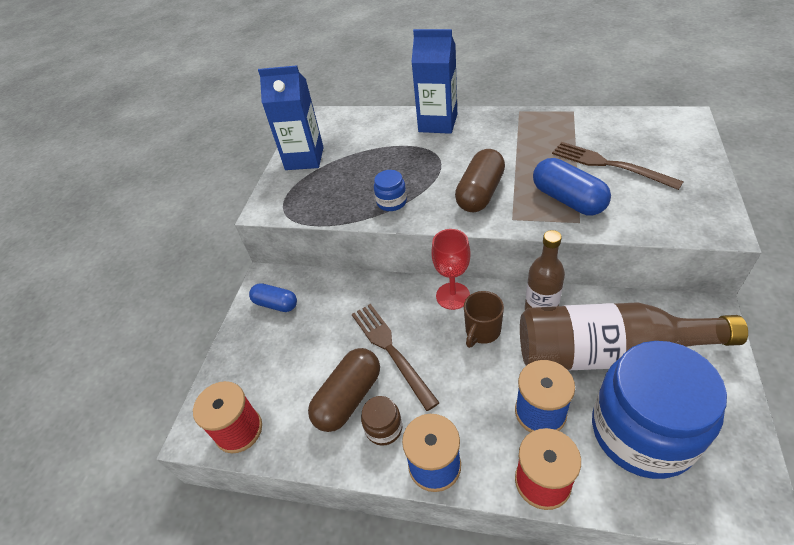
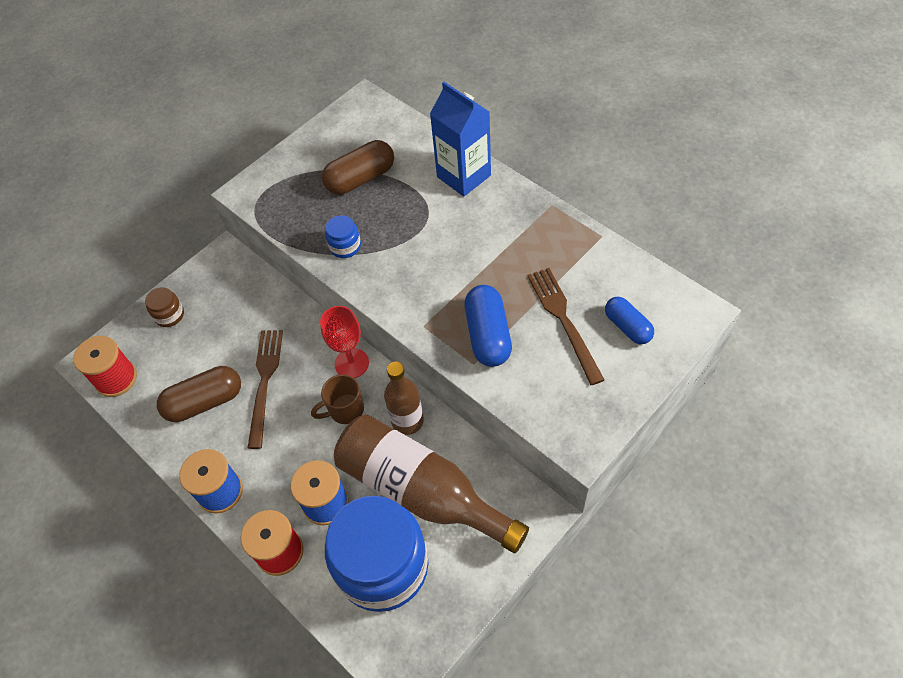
camera: 30 degrees right, 10 degrees up
(276, 304) = (214, 285): blue capsule -> blue capsule (627, 327)
(304, 158) = (316, 151): blue carton -> none
(384, 428) = (210, 441): brown jar -> brown jar (169, 315)
(480, 193) = (423, 282): brown capsule -> brown capsule (361, 179)

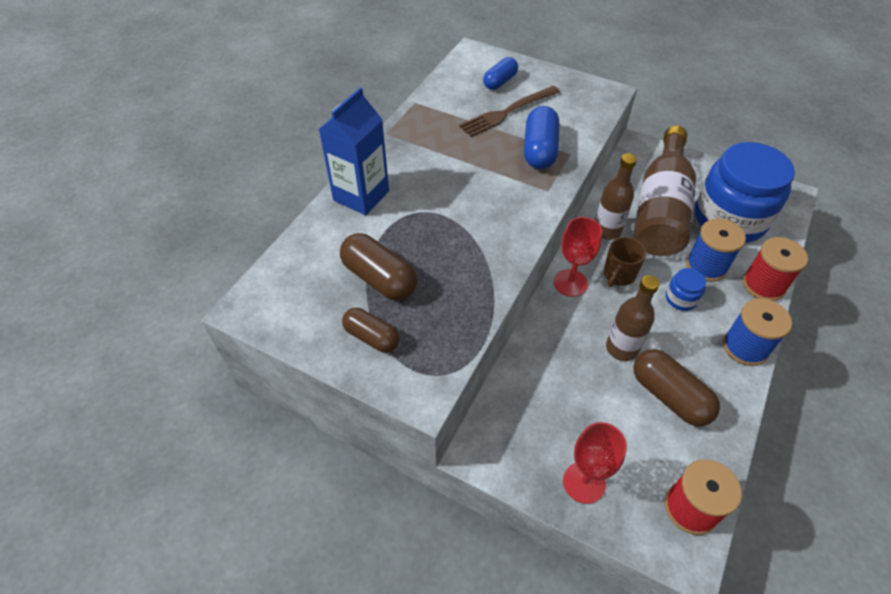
camera: 110 degrees left, 5 degrees down
(169, 315) = (584, 482): brown jar -> red goblet
(265, 382) = (622, 348): brown fork -> brown bottle
(306, 168) = (371, 337): none -> brown capsule
(345, 246) = (478, 268): blue jar -> blue jar (681, 298)
(345, 410) = (618, 275): brown mug -> brown mug turned 75 degrees clockwise
(488, 335) = (539, 150): blue capsule -> blue capsule turned 60 degrees counterclockwise

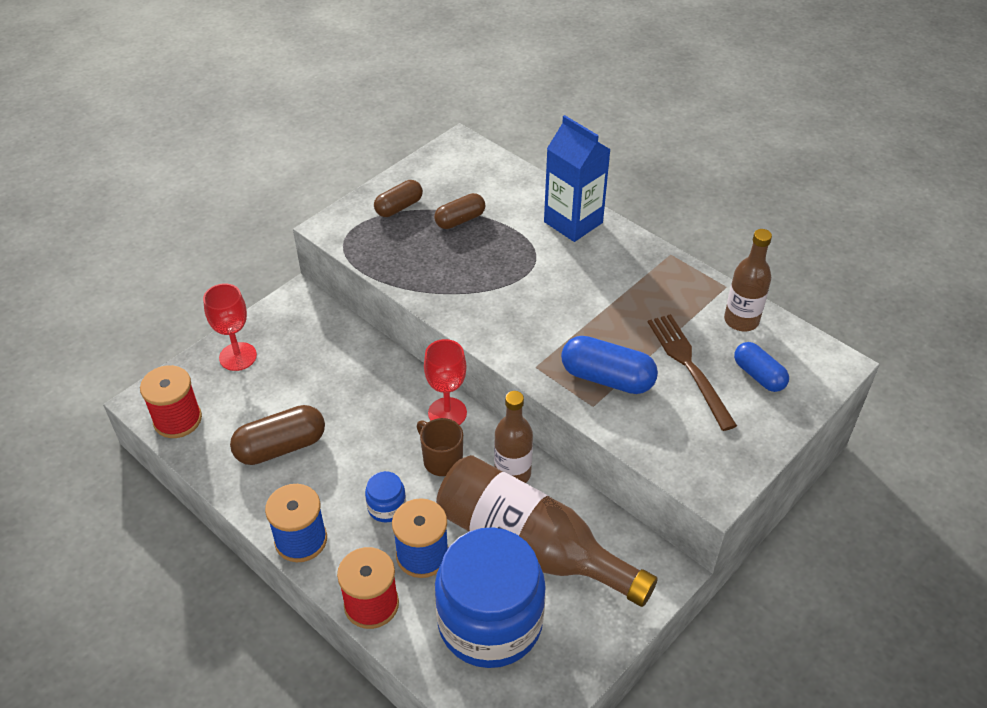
camera: 105 degrees right, 5 degrees down
(379, 278) = (460, 220): brown capsule -> brown capsule, size x0.66
(622, 348) = (349, 429): brown bottle -> brown bottle (741, 320)

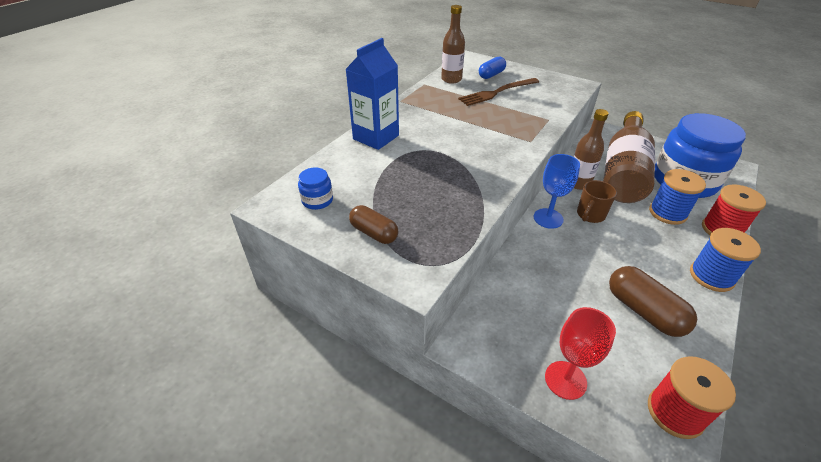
camera: 100 degrees left, 5 degrees down
(387, 507) = (647, 235): blue jar -> blue jar (317, 200)
(447, 413) = (548, 218): red goblet -> blue goblet
(460, 220) = (385, 192): brown capsule -> none
(607, 378) = (523, 116): blue capsule -> none

